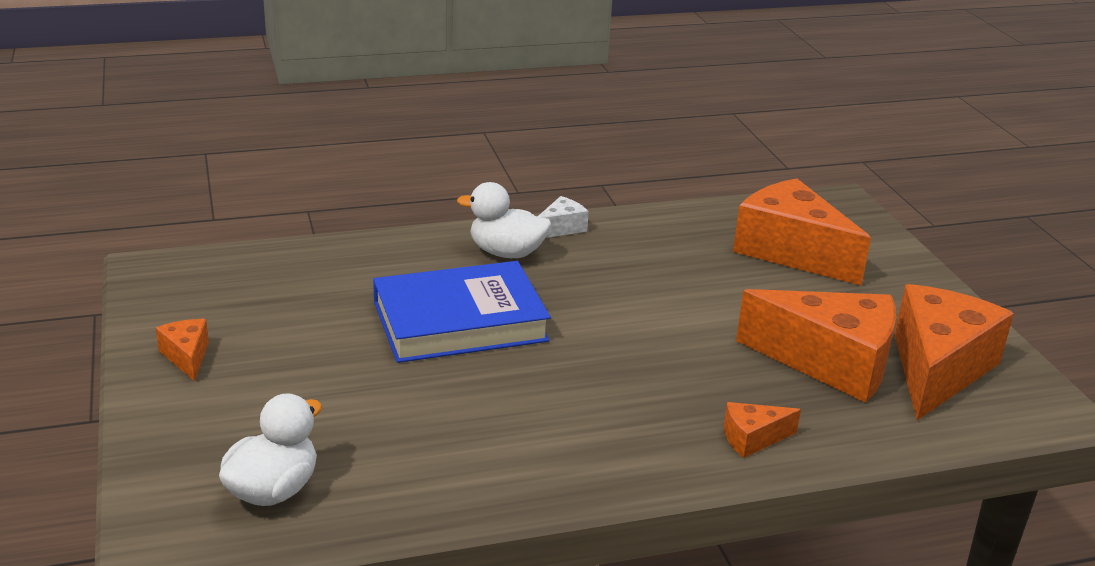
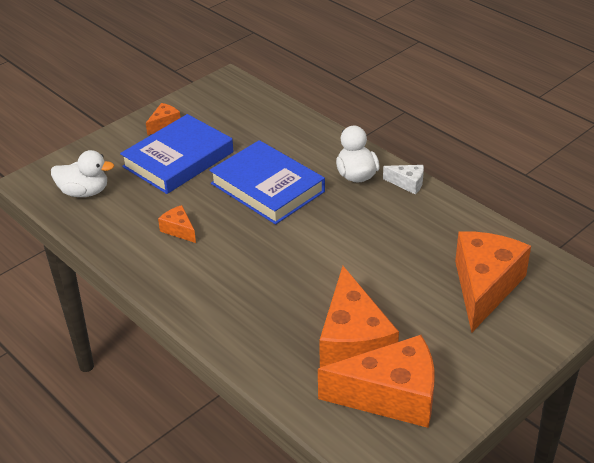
camera: 65 degrees right, 10 degrees up
(299, 372) = (178, 159): none -> blue book
(752, 438) = (241, 331): orange cheese -> orange cheese (179, 230)

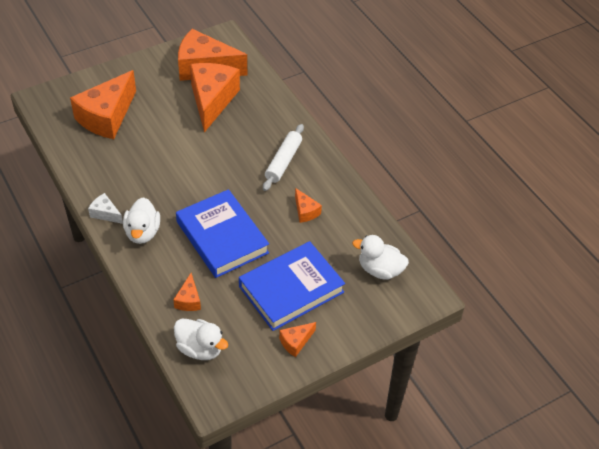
camera: 170 degrees left, 10 degrees up
(221, 280) = (283, 162): none -> white rolling pin
(252, 105) = (200, 348): none -> white duck
(279, 133) = (188, 300): none -> orange cheese

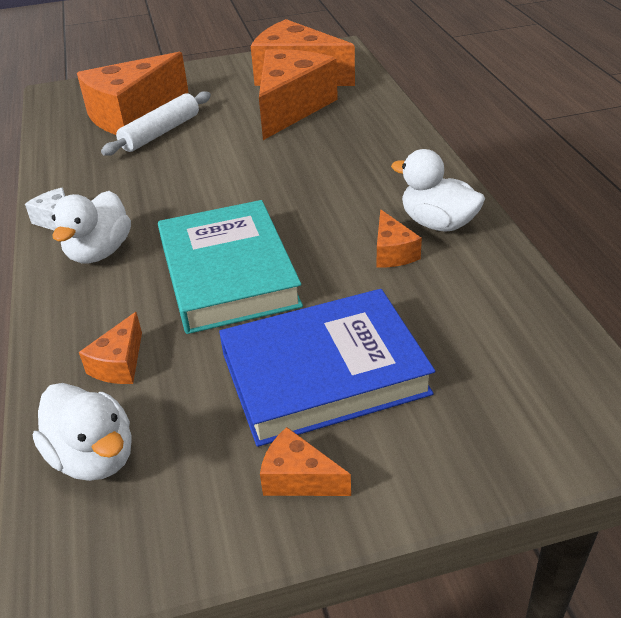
camera: 20 degrees right, 10 degrees down
(222, 237) = (228, 273): blue book -> turquoise book
(283, 162) = (375, 183): white rolling pin -> white rolling pin (161, 133)
(295, 342) = (298, 478): orange cheese -> orange cheese turned 45 degrees clockwise
(380, 270) = (520, 364): white duck -> white duck (437, 223)

